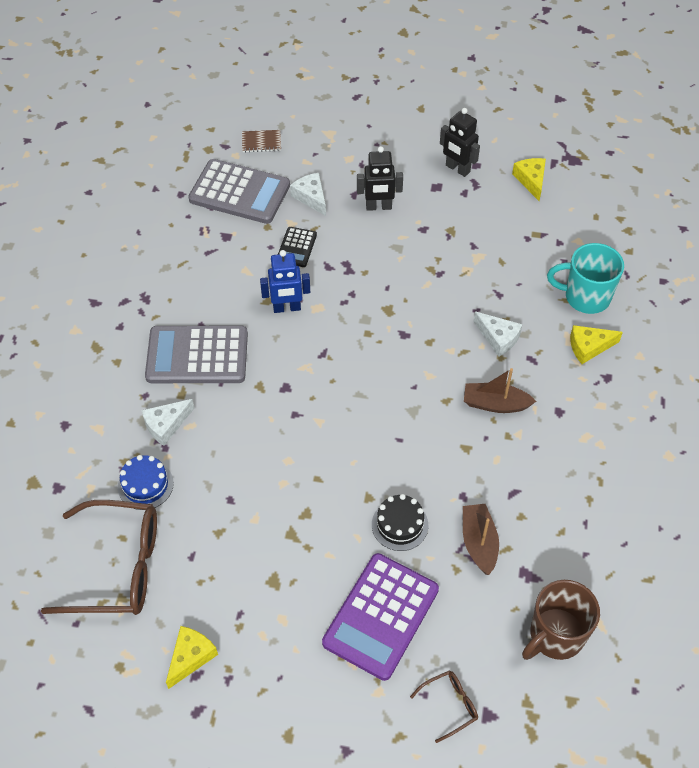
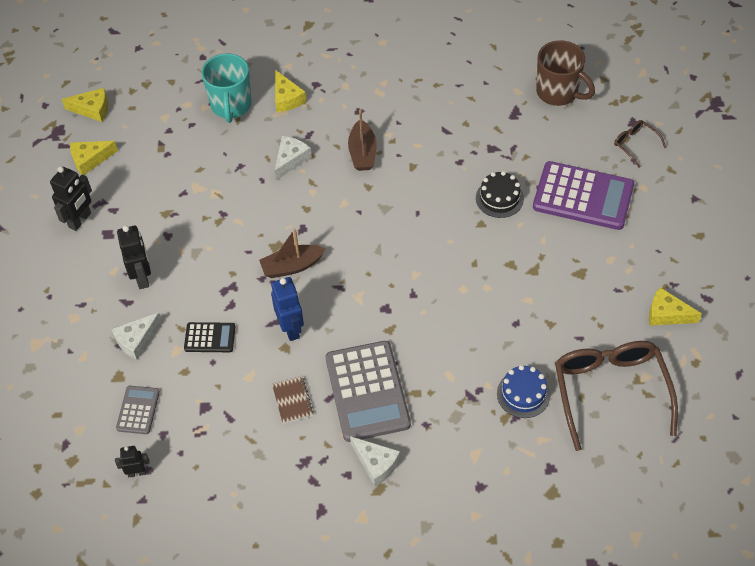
camera: 100 degrees left, 0 degrees up
(166, 425) = (454, 396): white cheese -> white cheese (376, 464)
(181, 187) = (137, 472): none -> black robot
(239, 192) = (138, 410): grey calculator -> grey calculator, size x0.50
(261, 142) = (55, 408): brown notebook -> brown notebook (292, 400)
(479, 542) = (498, 146): brown boat -> brown boat (292, 266)
(598, 186) = (92, 109): none -> yellow cheese

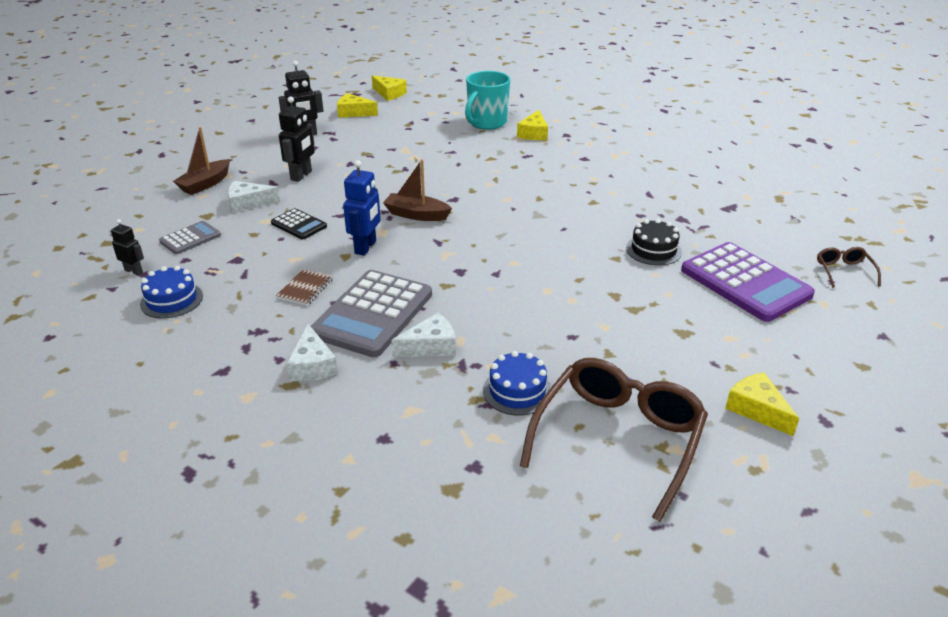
camera: 35 degrees right, 20 degrees down
(205, 478) = (171, 300): none -> blue cake
(291, 160) = (494, 162): white cheese -> white cheese (430, 346)
(362, 153) = (558, 179): brown boat -> brown boat (205, 184)
(558, 92) = (789, 211): brown mug -> none

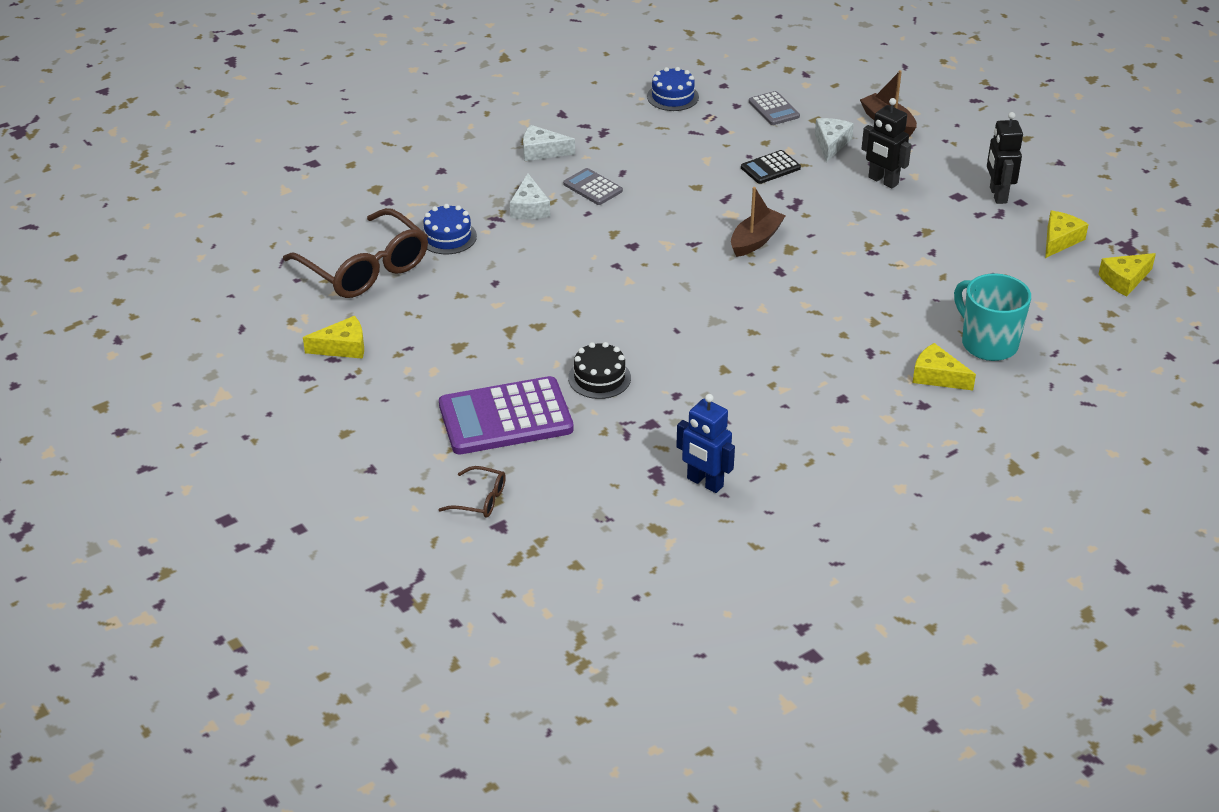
camera: 110 degrees right, 5 degrees up
(134, 271) = (730, 81): black robot -> none
(305, 288) = (652, 159): brown notebook -> none
(366, 247) = (705, 200): blue robot -> blue robot (704, 483)
(372, 314) = (593, 187): grey calculator -> grey calculator, size x0.50

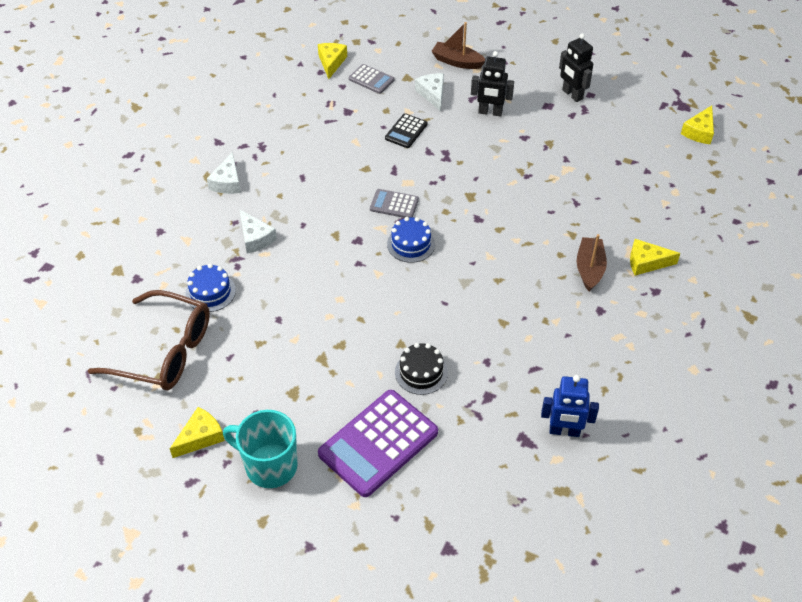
camera: 30 degrees left, 10 degrees up
(480, 500) = (415, 532): brown glasses -> none
(542, 151) = (227, 182): white cheese -> white cheese turned 60 degrees counterclockwise
(593, 187) = (290, 200): grey calculator -> grey calculator (394, 204)
(672, 97) = (291, 95): blue cake -> blue cake (411, 244)
(755, 240) = (442, 198): brown boat -> brown boat (589, 269)
(988, 343) = (657, 220): turquoise mug -> turquoise mug (269, 466)
(1060, 240) = (637, 116): yellow cheese -> yellow cheese (331, 63)

